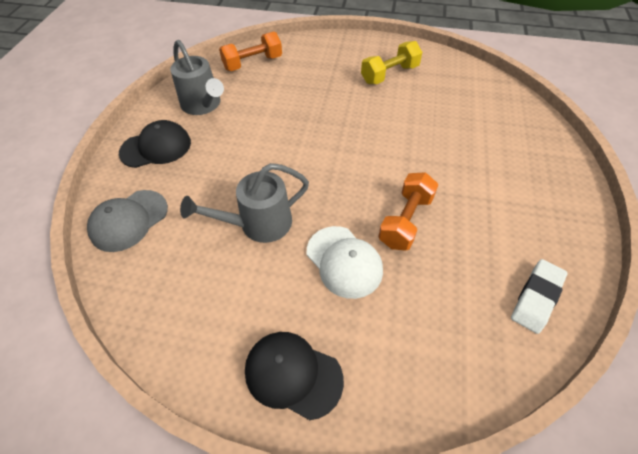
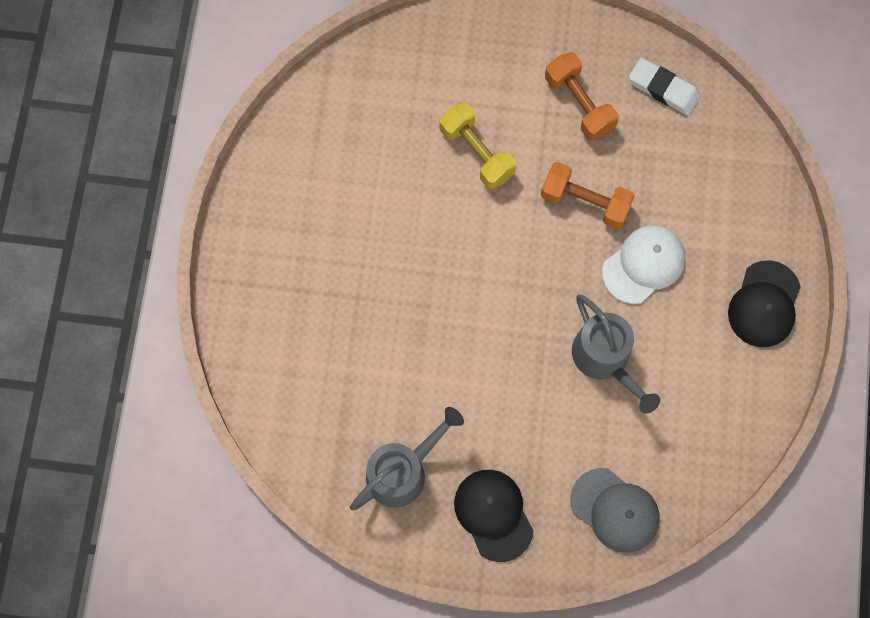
camera: 95 degrees left, 20 degrees up
(253, 63) = (297, 416): orange dumbbell -> orange dumbbell (579, 104)
(389, 74) = (319, 212): yellow dumbbell -> yellow dumbbell (476, 152)

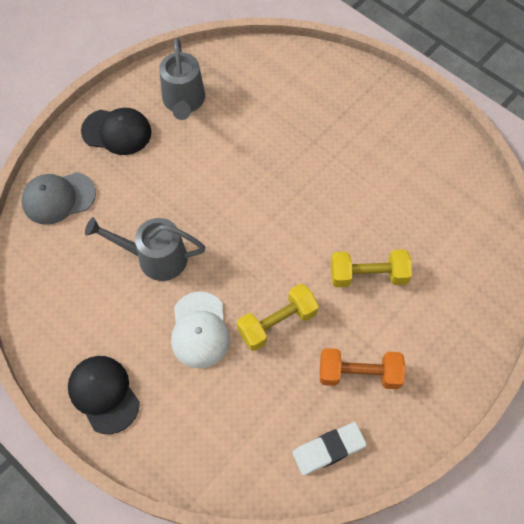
camera: 125 degrees right, 10 degrees down
(585, 202) = (277, 323): orange dumbbell -> yellow dumbbell

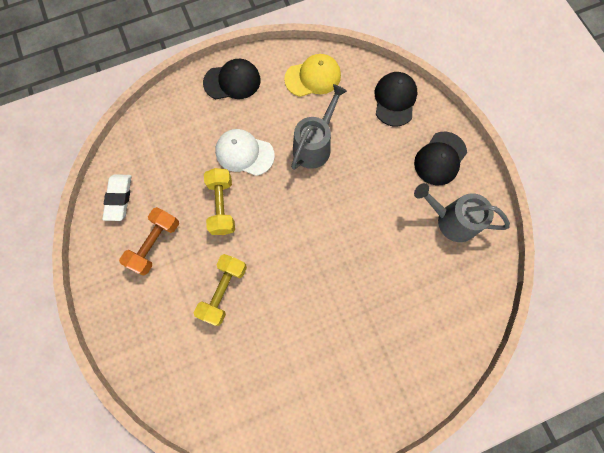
camera: 115 degrees right, 10 degrees up
(58, 198) = (395, 100): grey cap -> black cap
(60, 298) = (313, 77): none -> yellow cap

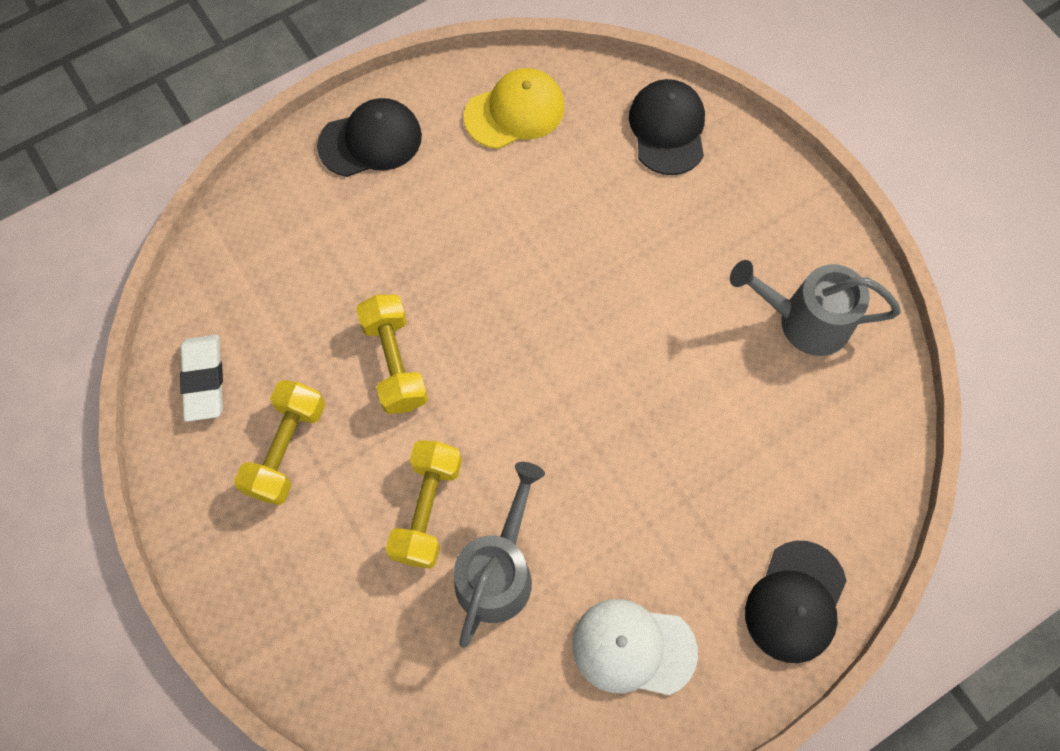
camera: 10 degrees left, 5 degrees down
(155, 244) = (286, 449): orange dumbbell -> yellow dumbbell
(244, 153) = (417, 264): white cap -> white cap (633, 648)
(314, 145) = (541, 230): grey watering can -> grey watering can (498, 570)
(440, 158) = (765, 218): black cap -> black cap (795, 601)

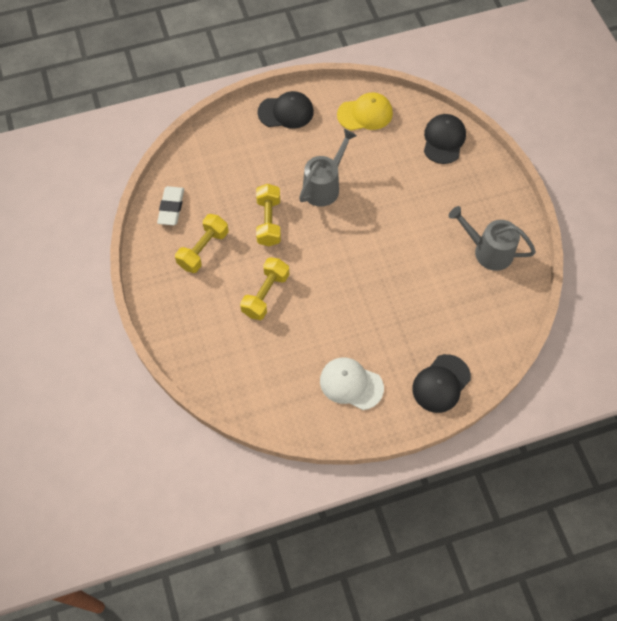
camera: 15 degrees right, 5 degrees down
(498, 570) = (293, 331): grey watering can -> grey watering can (324, 186)

